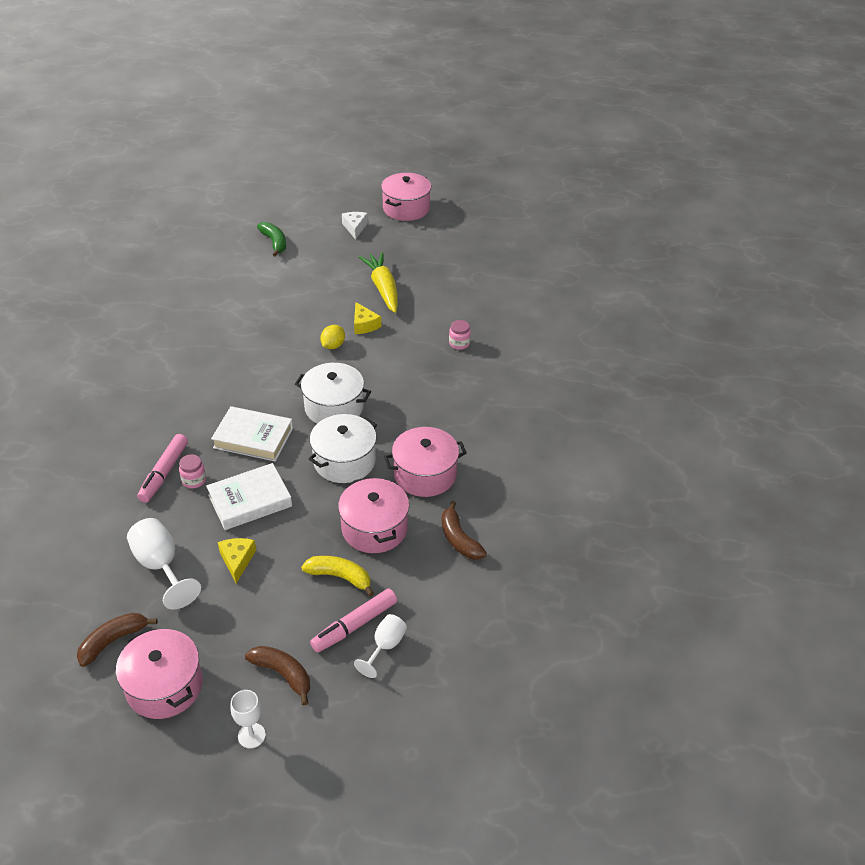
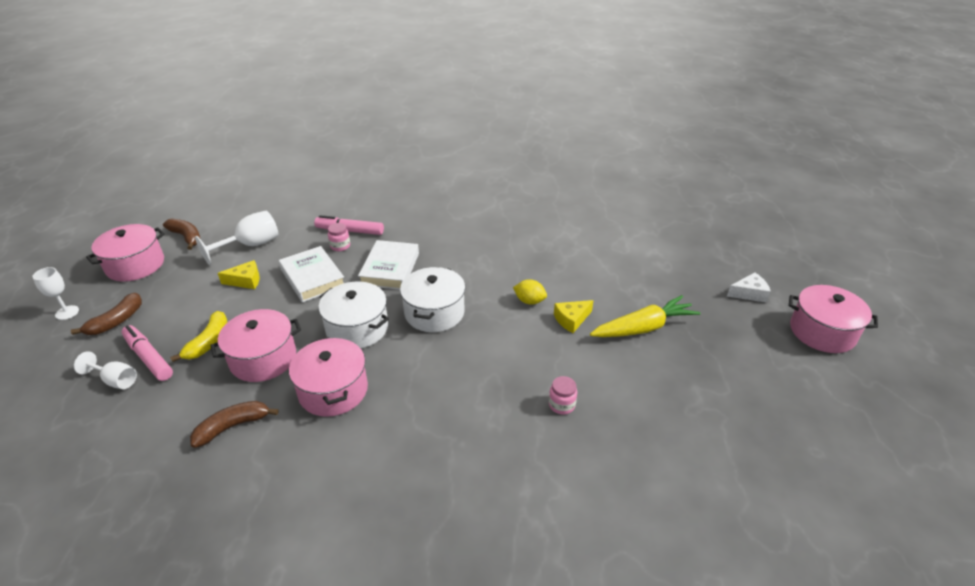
camera: 85 degrees right, 5 degrees down
(274, 243) = (684, 242): green banana -> none

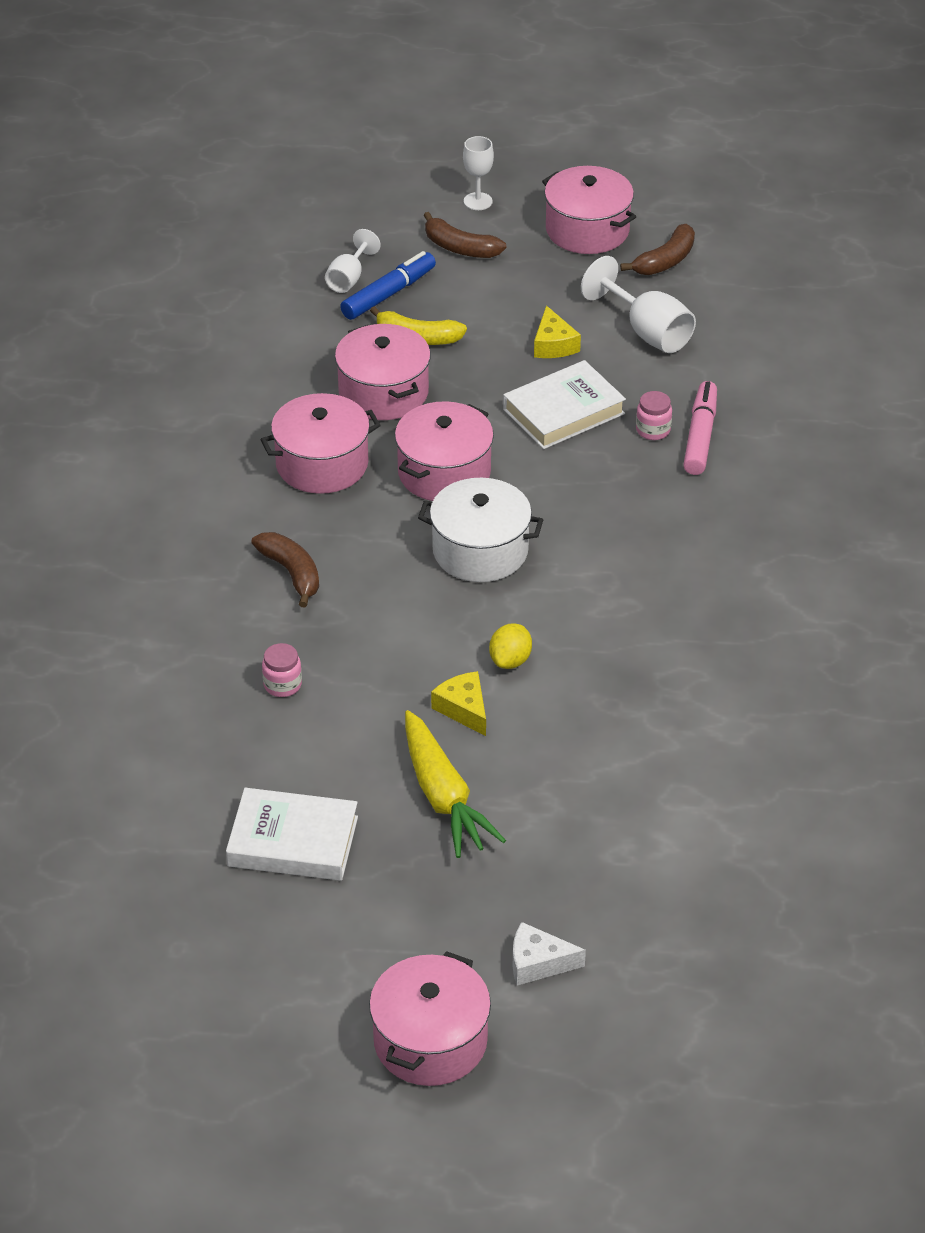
camera: 90 degrees right, 5 degrees up
(148, 357) = (388, 294): pink marker -> blue marker
(233, 426) = (267, 389): brown banana -> brown banana (292, 573)
(357, 328) = (444, 472): white pot -> pink pot
(390, 269) = (591, 494): white book -> white book (293, 841)
(749, 293) = (538, 963): white cheese -> white cheese turned 105 degrees clockwise

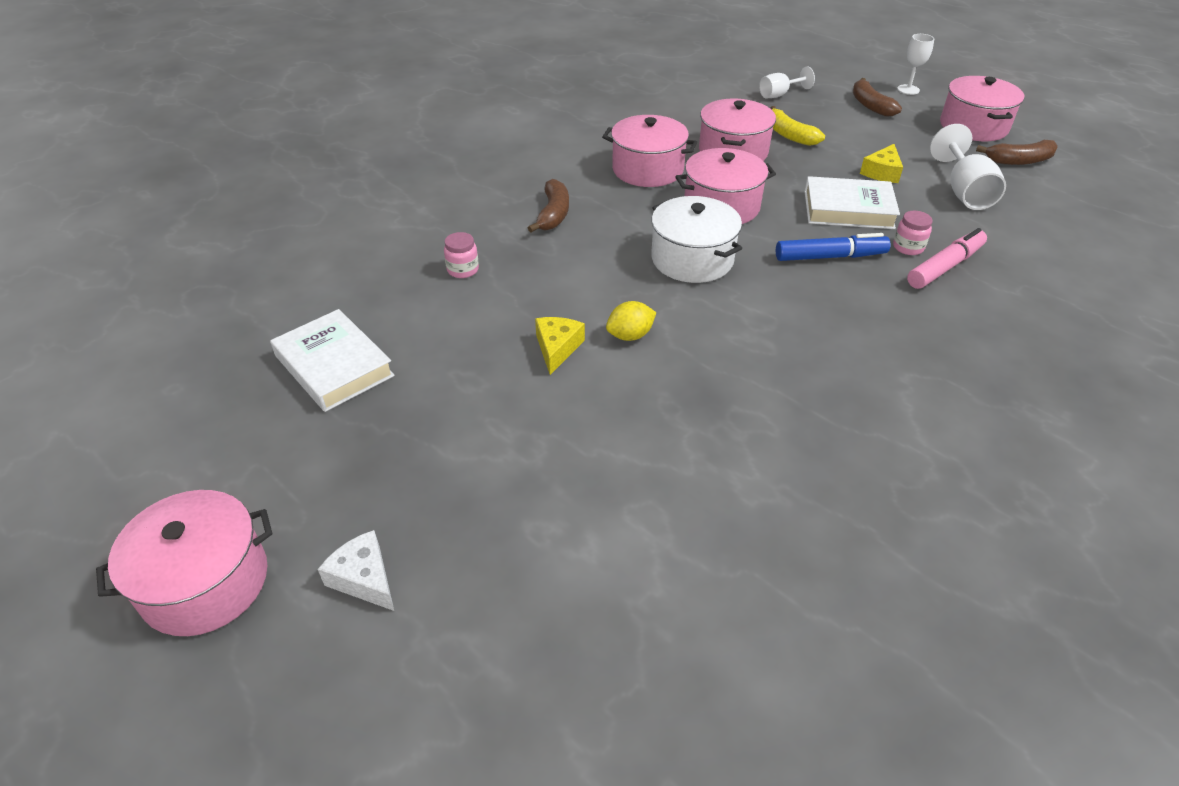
camera: 40 degrees right, 0 degrees up
(388, 294) = (796, 109): blue marker -> blue marker (830, 256)
(443, 797) = (466, 399): yellow carrot -> none

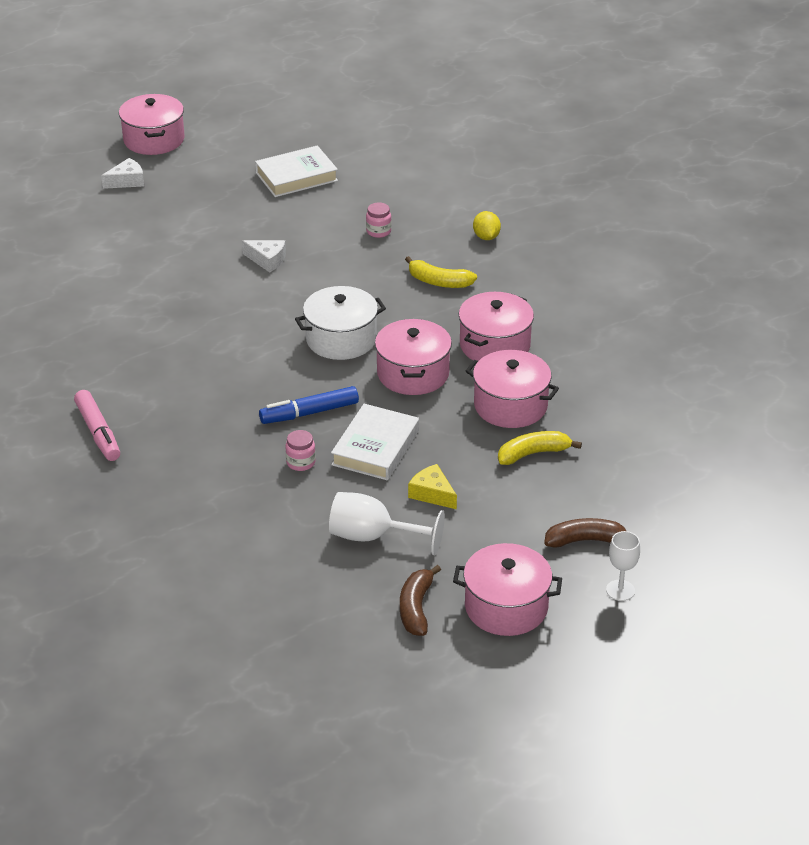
camera: 105 degrees right, 5 degrees down
(553, 214) = (439, 282): brown banana -> yellow banana
(557, 348) = (267, 260): yellow cheese -> white cheese
(630, 335) = (264, 292): yellow lemon -> yellow lemon (486, 237)
(779, 94) = (634, 475): white goblet -> none
(830, 256) = (309, 413): blue marker -> blue marker turned 60 degrees clockwise
(945, 267) = (263, 473): pink marker -> pink marker (98, 432)

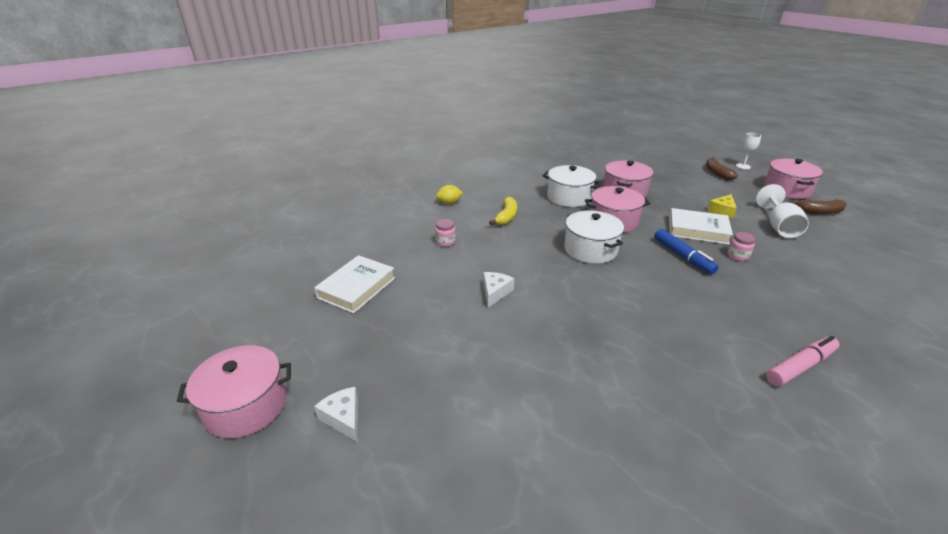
camera: 95 degrees left, 5 degrees down
(296, 177) = (357, 288): white book -> white book turned 60 degrees clockwise
(494, 345) = (569, 197): pink pot -> white pot
(533, 453) = (661, 185): yellow banana -> none

